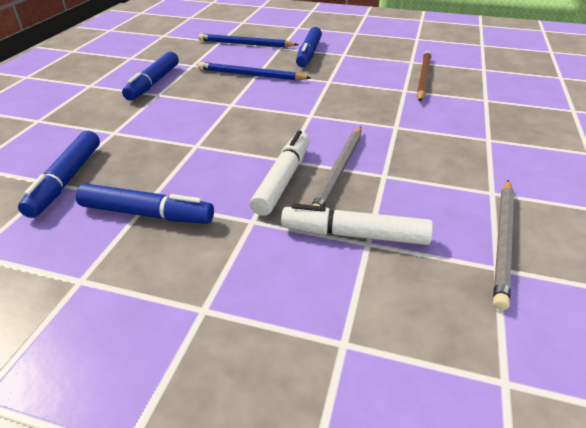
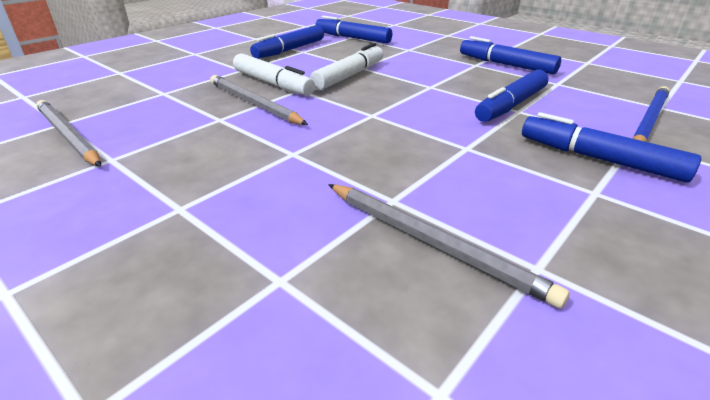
camera: 115 degrees right, 5 degrees down
(250, 75) = (511, 105): blue pencil -> blue marker
(354, 234) = (177, 91): white marker -> white marker (349, 76)
(423, 78) = (432, 242): brown pencil -> grey pencil

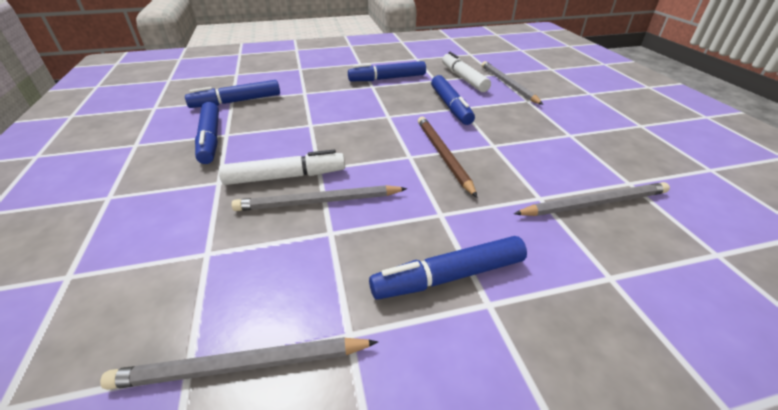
camera: 55 degrees left, 5 degrees up
(349, 76) = (323, 136): white marker -> white marker (463, 78)
(398, 128) = (443, 155): none -> brown pencil
(599, 159) = (538, 117): blue marker -> blue marker (448, 276)
(648, 120) = (507, 84): blue pencil -> grey pencil

